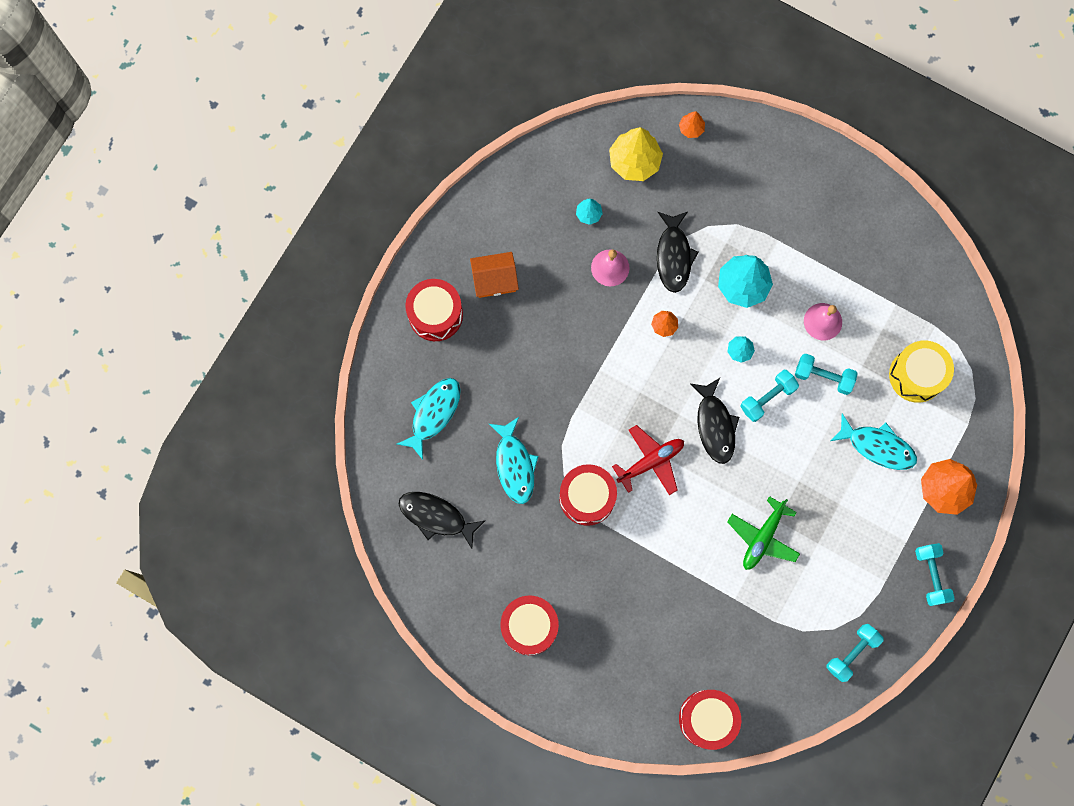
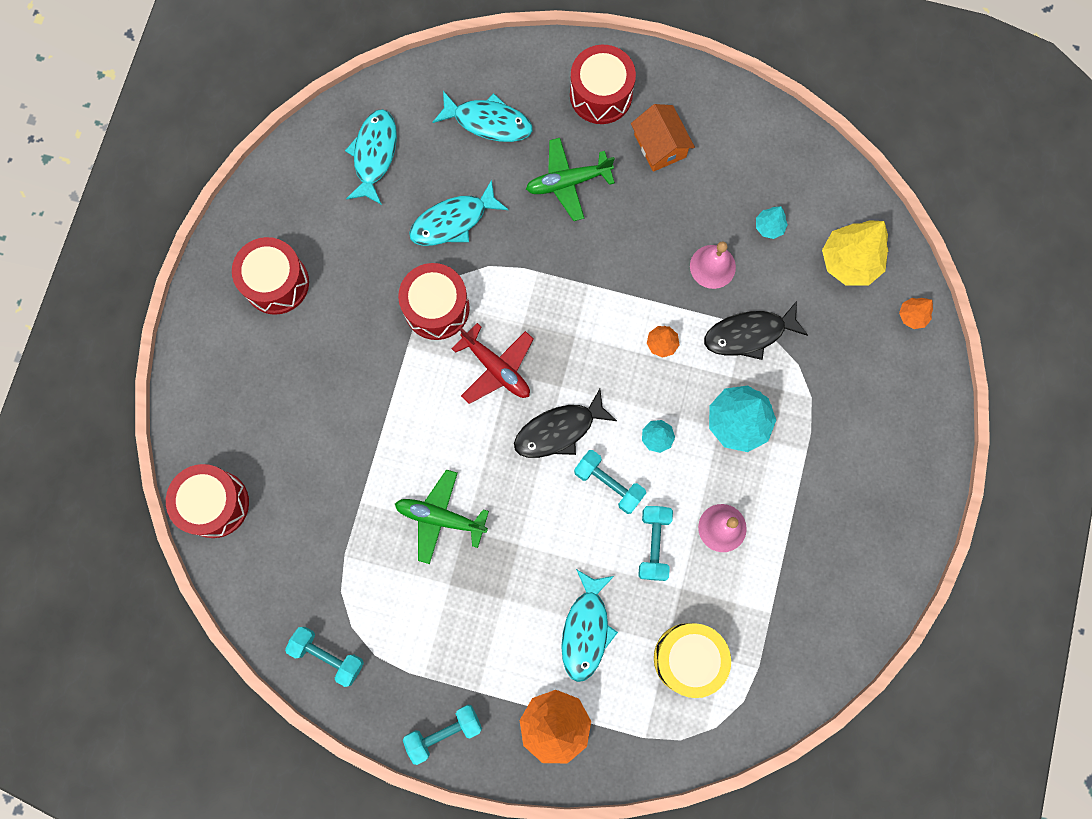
camera: 75 degrees right, 0 degrees up
(436, 517) = (374, 155): black fish -> turquoise fish
(506, 362) = (568, 182): none -> green plane

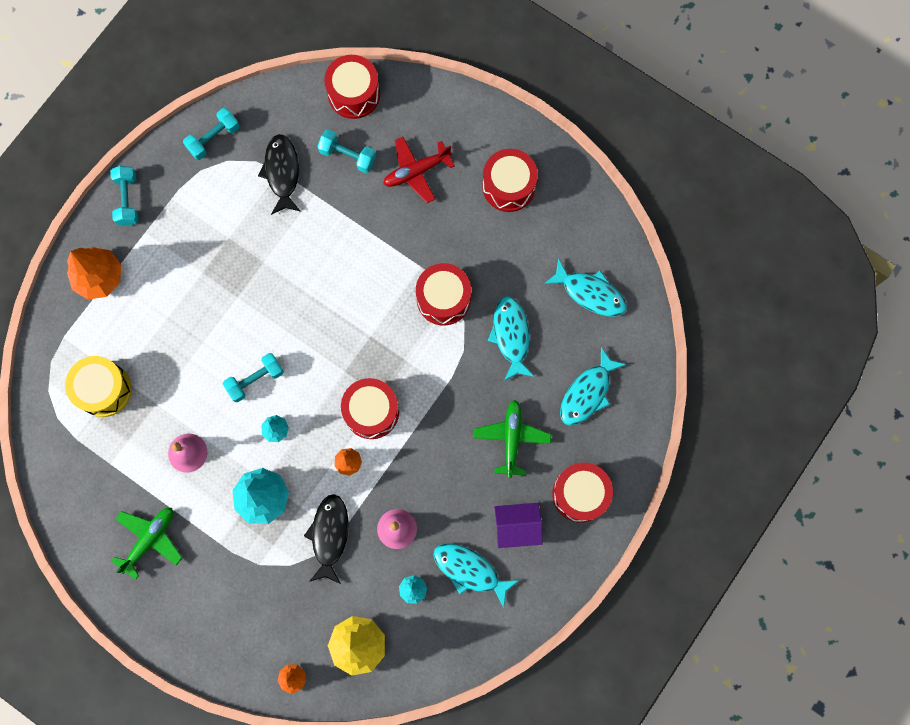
camera: 110 degrees right, 0 degrees up
(440, 517) = (280, 248): green plane -> green plane (149, 539)
(496, 368) = (378, 327): red plane -> red plane (416, 171)
(559, 430) = (311, 357): black fish -> black fish (282, 173)
(586, 630) = (155, 323): turquoise fish -> turquoise fish (470, 571)
(595, 340) = (371, 411): none -> red drum
(654, 544) = (196, 396): turquoise dumbbell -> turquoise dumbbell (348, 156)
(660, 146) = (517, 526): orange house -> purple house

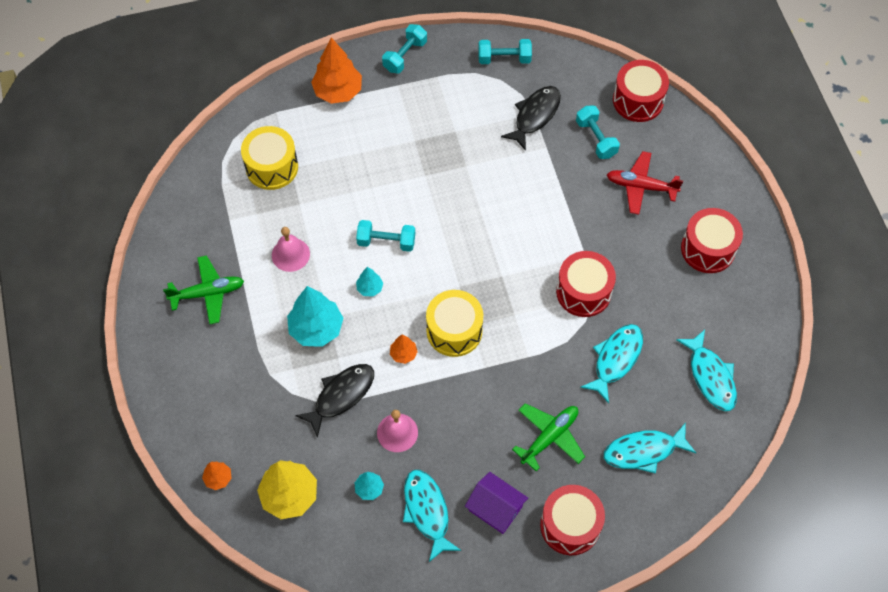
camera: 40 degrees right, 15 degrees down
(371, 411) = (454, 331): red drum -> yellow drum

